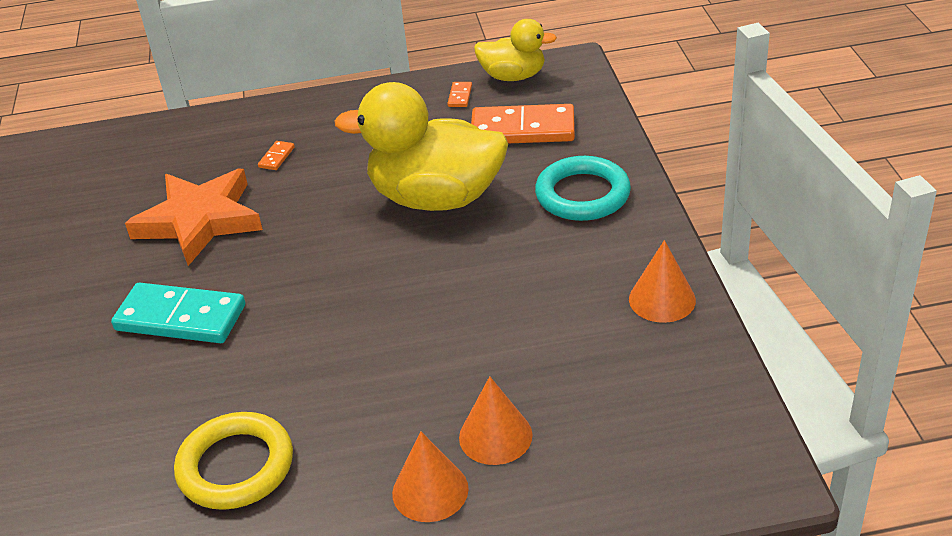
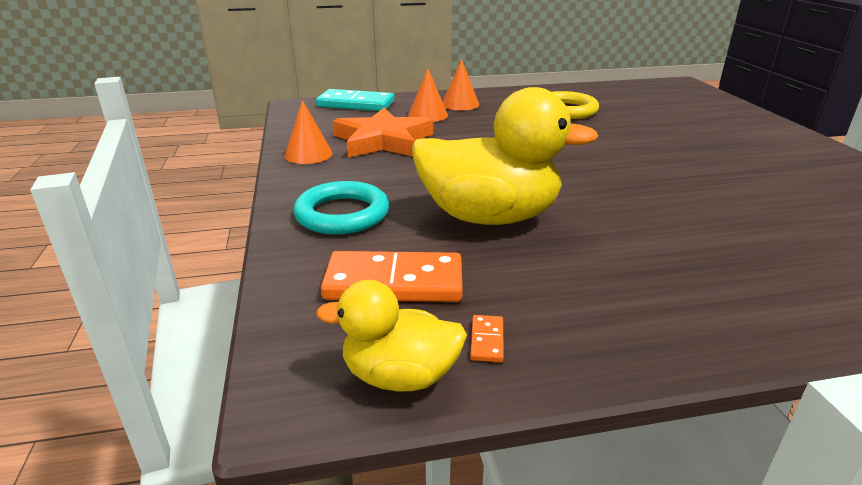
camera: 175 degrees right, 10 degrees down
(180, 318) = (662, 155): turquoise domino -> turquoise domino (356, 104)
(199, 221) = (721, 208): orange star -> orange star (383, 140)
(276, 157) = (701, 263): orange domino -> none

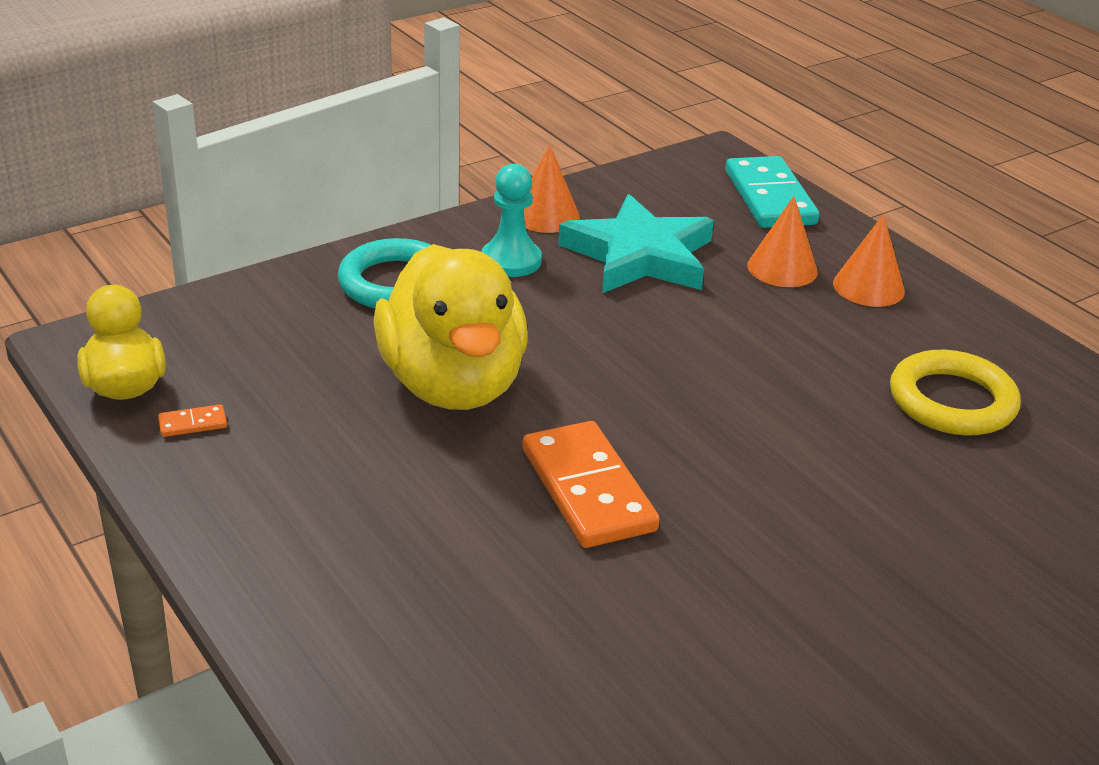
camera: 65 degrees right, 5 degrees up
(352, 173) = (511, 261): none -> turquoise pawn
(383, 140) = (640, 255): orange star -> turquoise star
(394, 283) = (269, 350): orange domino -> orange domino (587, 490)

